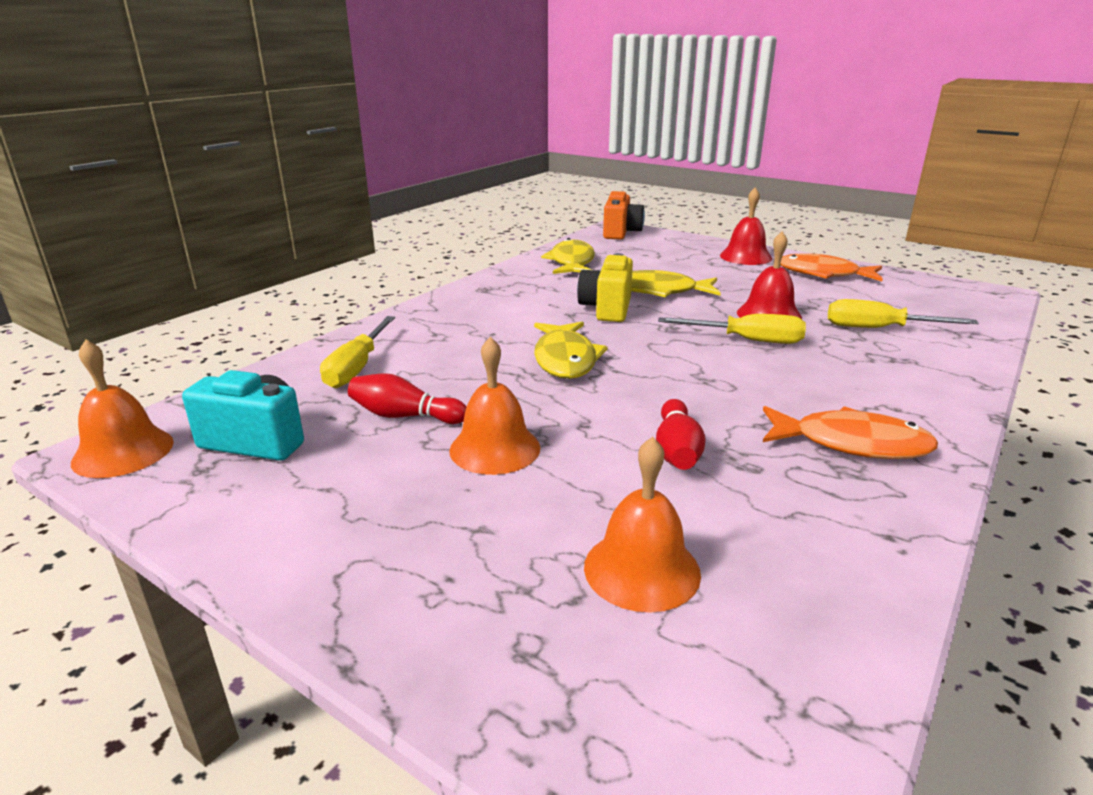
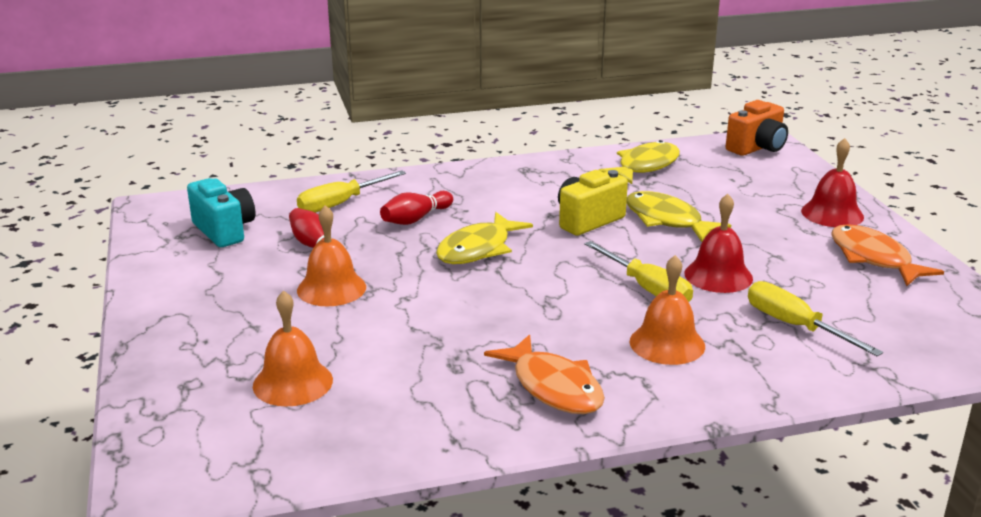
camera: 40 degrees right, 0 degrees up
(123, 452) = (161, 211): orange bell -> orange bell (667, 343)
(676, 450) = (430, 337): red bowling pin -> red bowling pin (416, 219)

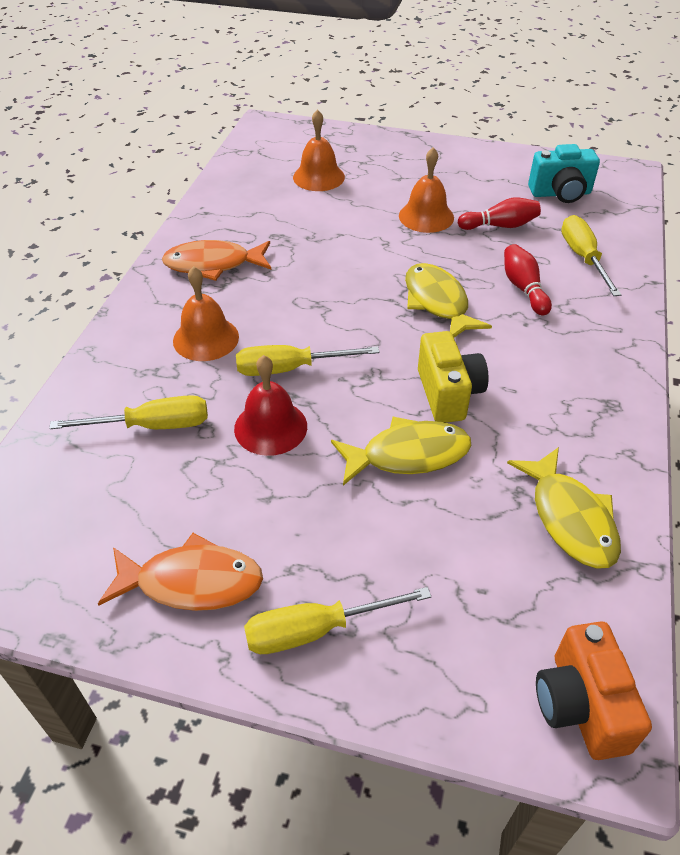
camera: 120 degrees right, 20 degrees up
(832, 213) = (316, 630): red bell -> yellow screwdriver

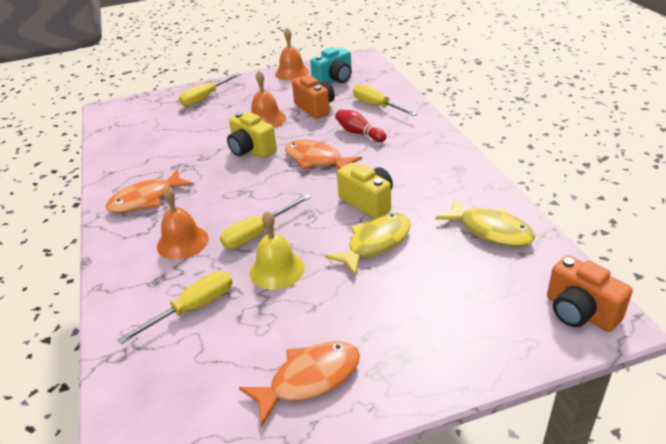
camera: 30 degrees left, 10 degrees down
(270, 427) = (276, 270): red bell -> yellow bell
(316, 630) = (411, 359): yellow screwdriver -> yellow screwdriver (205, 98)
(318, 177) = (174, 124): orange bell -> orange bell (292, 72)
(373, 252) = (251, 150): none -> yellow camera
(437, 302) = (316, 160): yellow fish -> orange fish
(500, 226) = (315, 108): red bowling pin -> orange camera

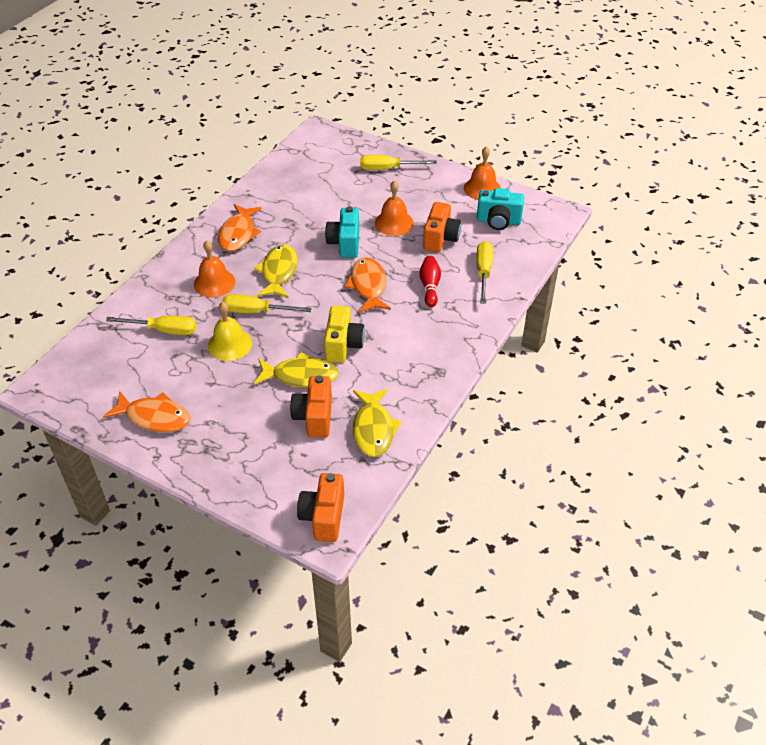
camera: 45 degrees right, 10 degrees up
(146, 199) = (238, 234): orange fish -> orange fish turned 90 degrees counterclockwise
(229, 198) = (278, 272): none -> yellow fish
(251, 150) = (345, 243): yellow camera -> turquoise camera
(438, 258) = (314, 417): none -> orange camera

